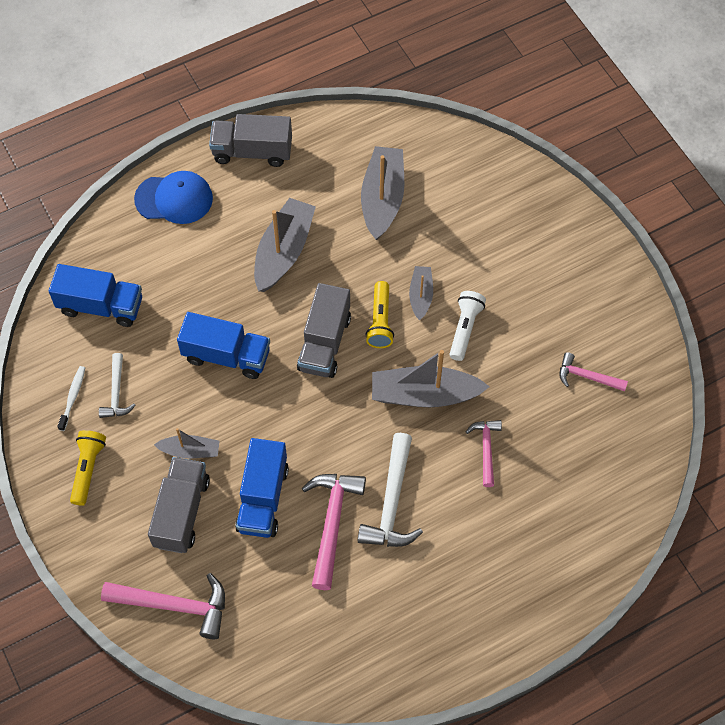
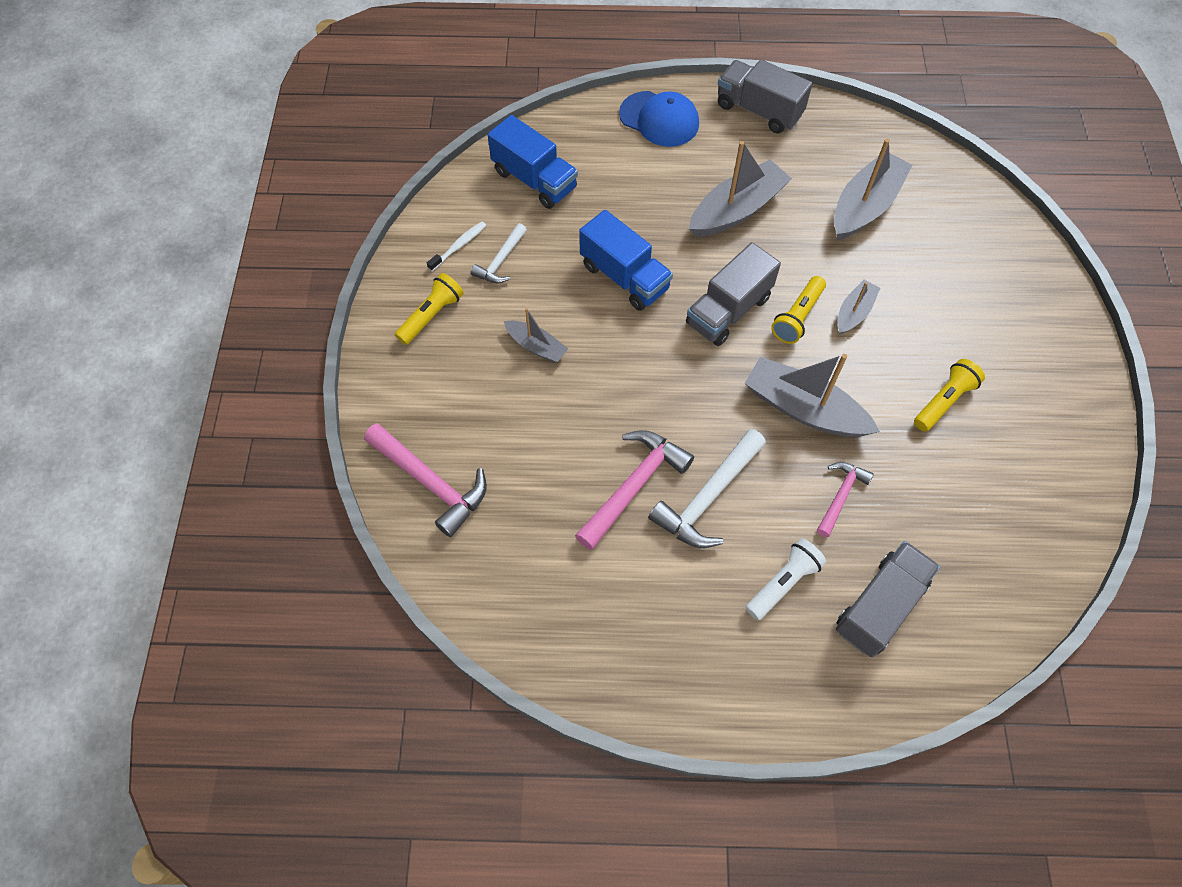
camera: 30 degrees right, 0 degrees up
(181, 512) = (492, 399): grey truck -> grey truck (880, 606)
(263, 498) = (579, 426): blue truck -> none
(465, 329) = (883, 366): white flashlight -> white flashlight (783, 583)
(522, 335) = (944, 401): none -> yellow flashlight
(587, 377) = (996, 478): pink hammer -> none

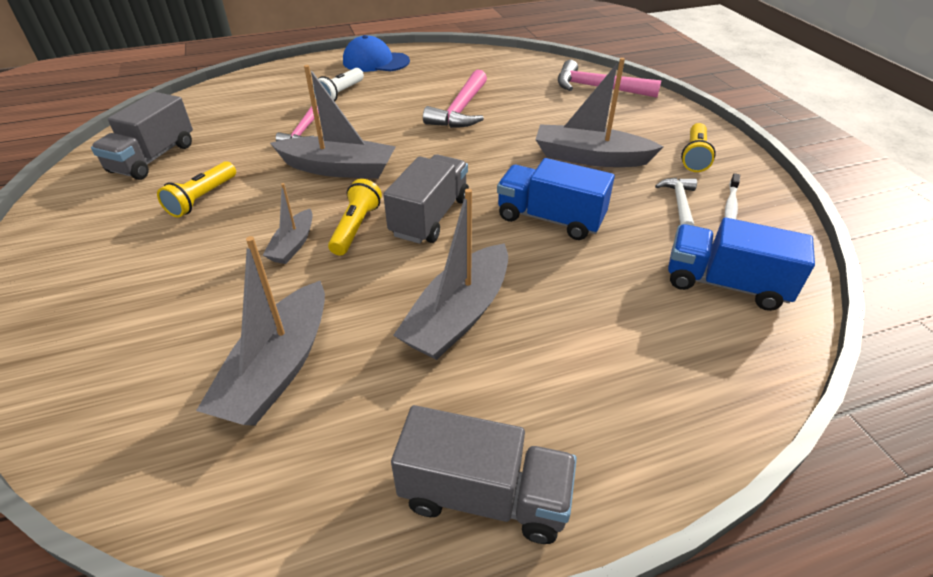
camera: 160 degrees right, 20 degrees down
(536, 346) = (590, 157): grey boat -> grey boat, size x1.83
(659, 119) = (638, 420): blue cap -> blue cap (375, 61)
(708, 498) = (404, 114): white hammer -> none
(880, 606) = (272, 97): grey truck -> grey truck (153, 158)

